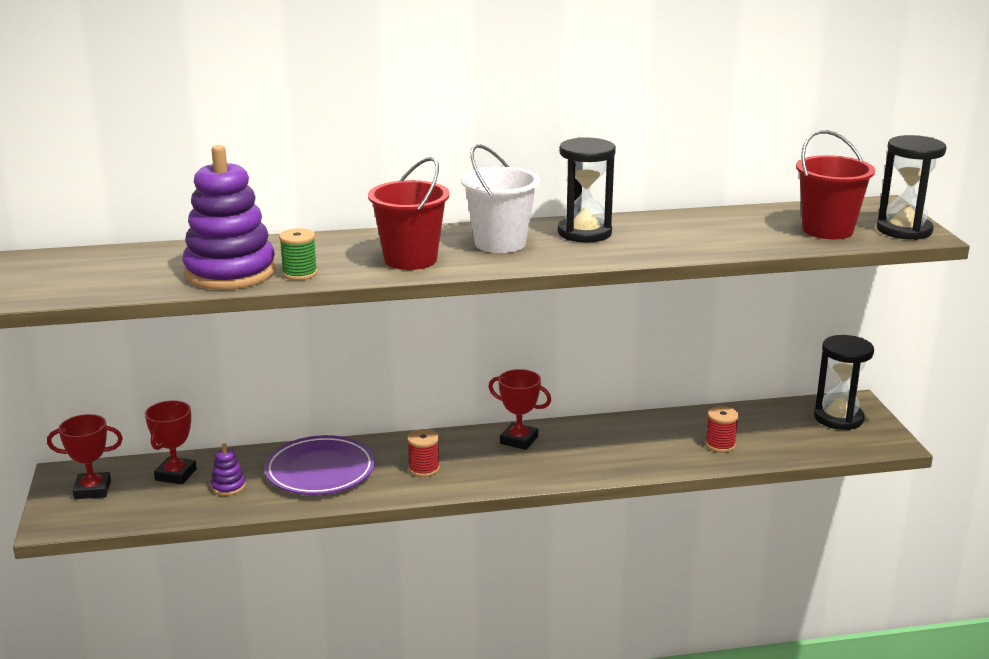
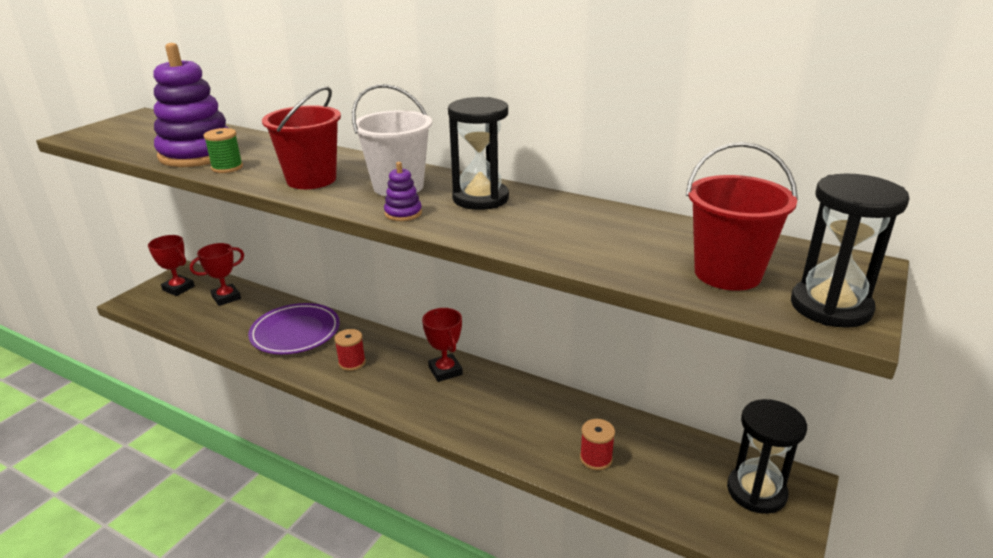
camera: 40 degrees right, 5 degrees up
(228, 486) = (235, 319): purple stacking toy -> purple stacking toy (403, 213)

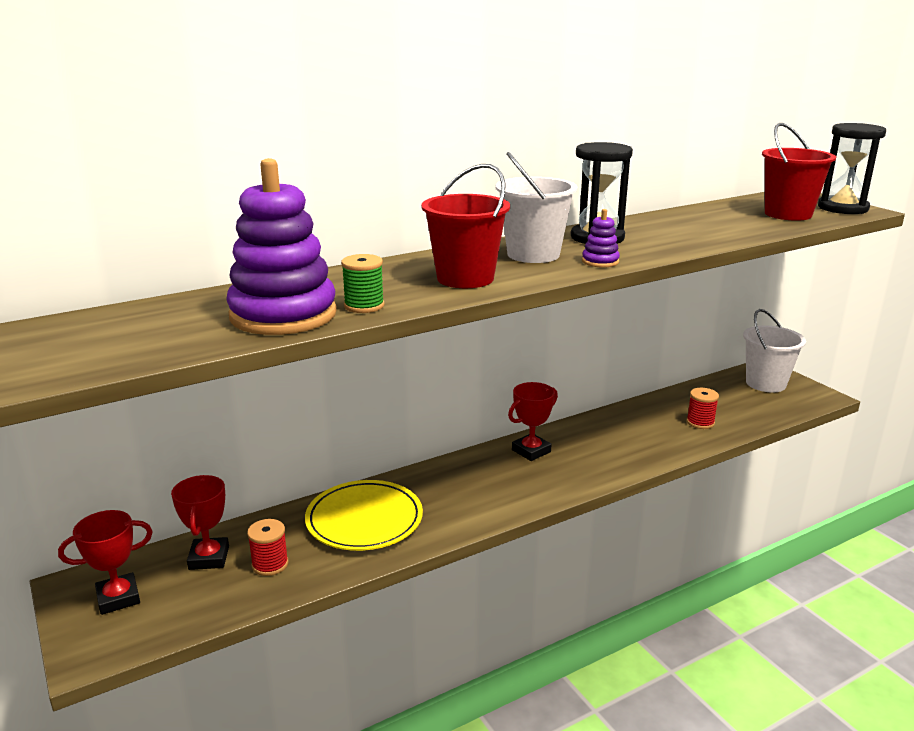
camera: 60 degrees left, 5 degrees down
(295, 332) = (364, 520): purple plate -> yellow plate
(352, 362) = (466, 496): red spool -> red spool (270, 564)
(445, 371) = (531, 451): red trophy -> red trophy turned 45 degrees counterclockwise
(756, 491) = (766, 383): black hourglass -> white bucket

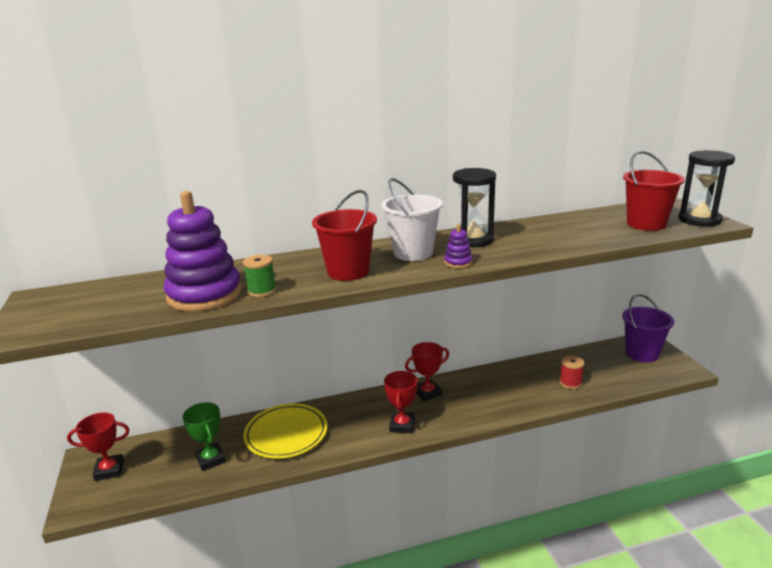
camera: 15 degrees right, 0 degrees up
(209, 558) = (175, 449): red trophy -> red trophy (402, 425)
(270, 564) = (210, 459): red spool -> green trophy
(766, 383) = (642, 354): white bucket -> purple bucket

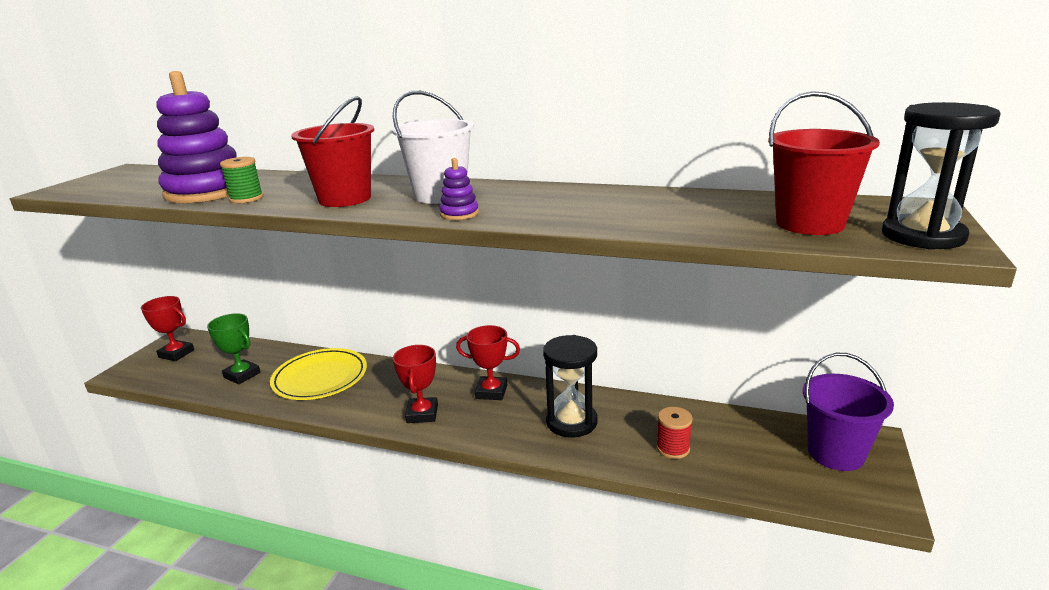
camera: 35 degrees right, 0 degrees up
(210, 459) = (242, 375): green trophy -> green trophy turned 60 degrees counterclockwise
(402, 425) = (422, 414): red trophy -> red trophy turned 45 degrees counterclockwise
(472, 240) = (530, 196): black hourglass -> black hourglass (571, 422)

